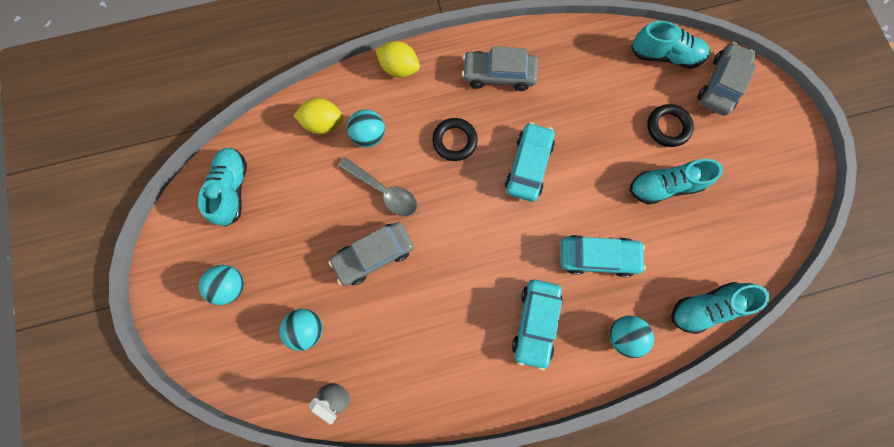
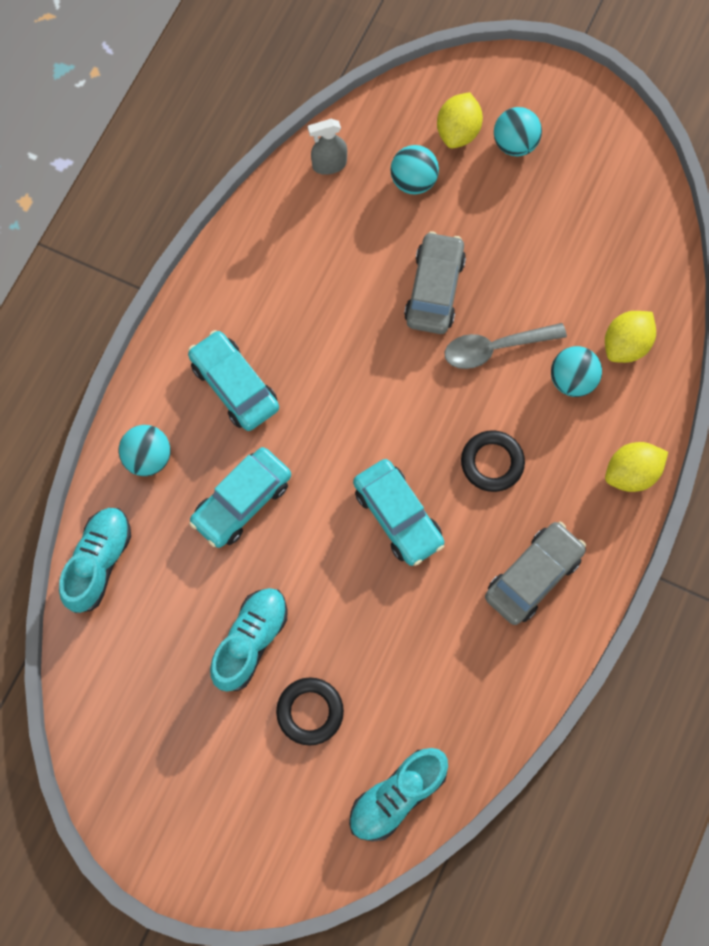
camera: 130 degrees right, 5 degrees down
(232, 189) = (620, 208): turquoise shoe -> none
(248, 329) = (458, 132): none -> yellow lemon
(720, 84) = (306, 828): grey car -> none

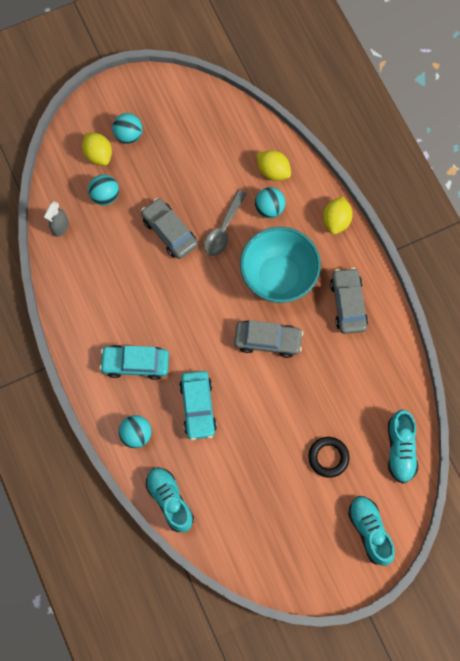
camera: 50 degrees left, 0 degrees up
(250, 641) = (271, 458): turquoise shoe -> turquoise shoe (369, 531)
(398, 516) = (267, 340): turquoise car -> grey car
(492, 463) = (278, 277): black ring -> turquoise bowl
(626, 345) = (273, 171): yellow lemon -> yellow lemon turned 45 degrees counterclockwise

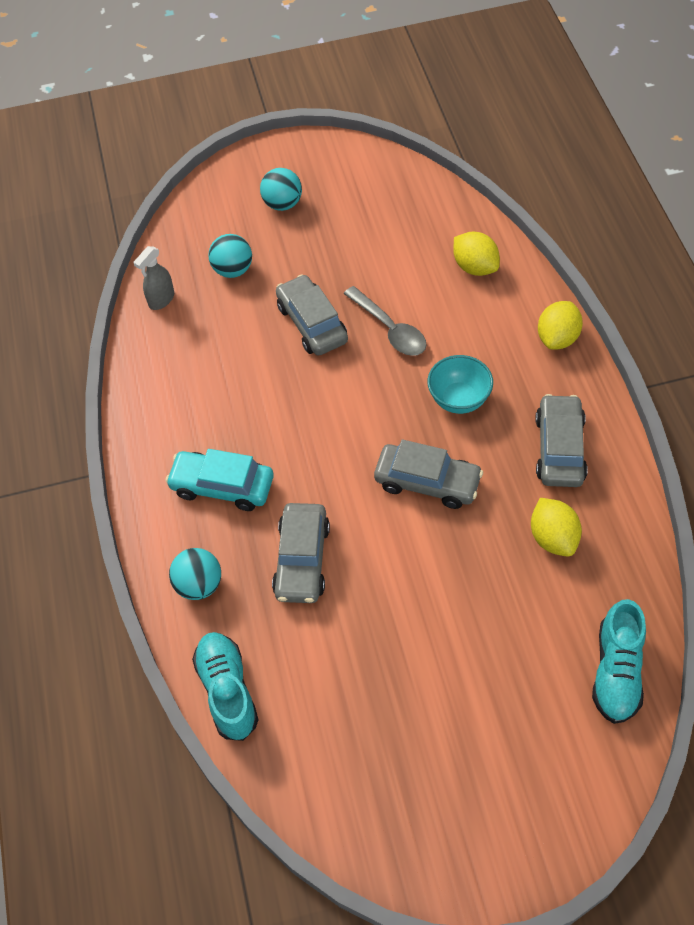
camera: 15 degrees right, 15 degrees down
(98, 155) = (236, 222): yellow lemon -> yellow lemon (553, 538)
(198, 407) = (302, 560): turquoise car -> grey car
(223, 229) = (390, 329): grey spoon -> grey spoon turned 75 degrees counterclockwise
(269, 208) = (461, 311): turquoise ball -> none
(278, 277) = (459, 399): turquoise bowl -> turquoise bowl, size x0.55
(328, 457) = (495, 665): black ring -> none
(369, 531) = (547, 795): turquoise shoe -> none

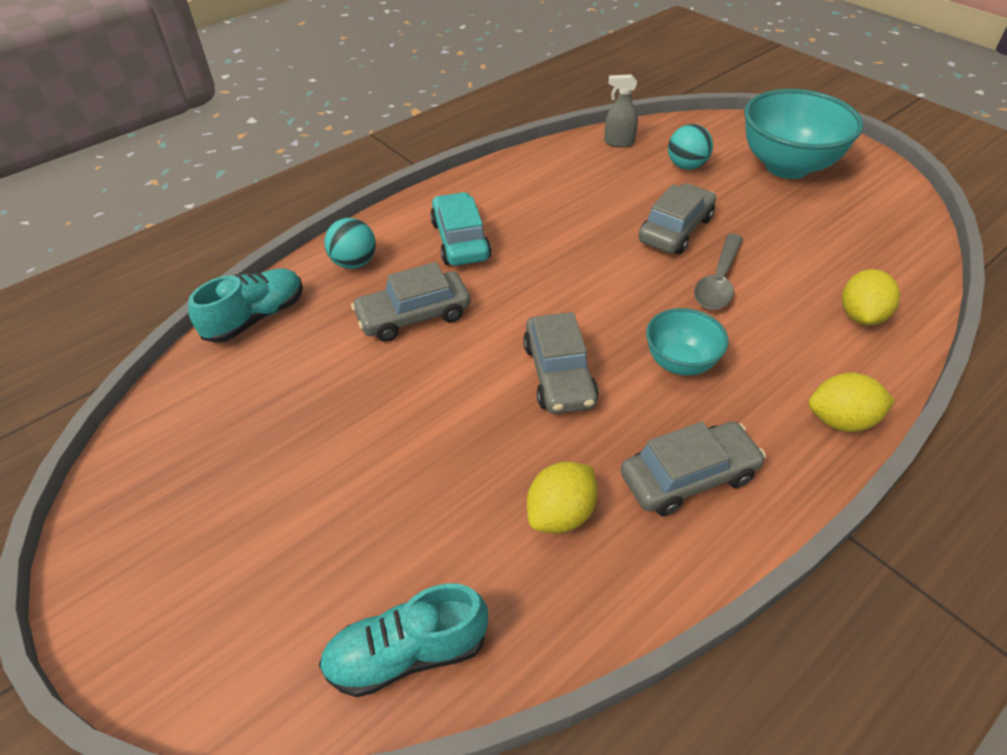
camera: 60 degrees right, 10 degrees down
(283, 204) = (787, 166): turquoise ball -> turquoise bowl

